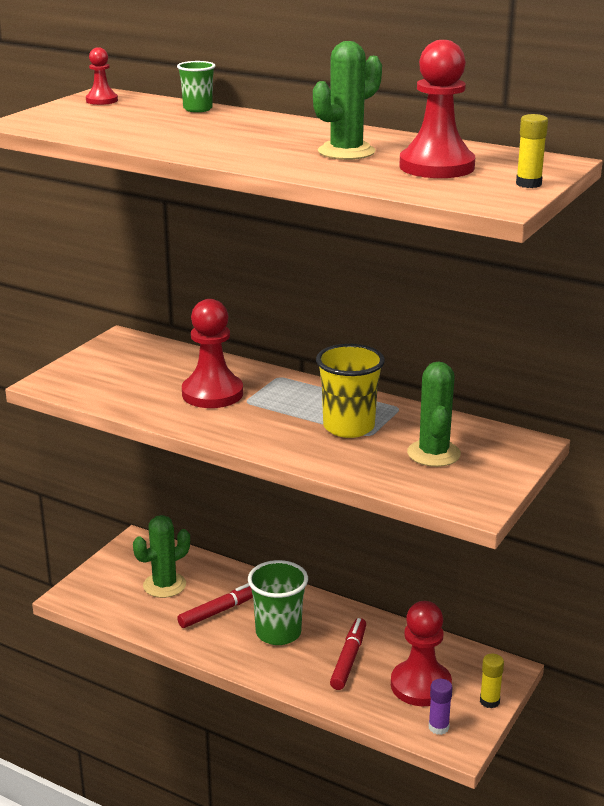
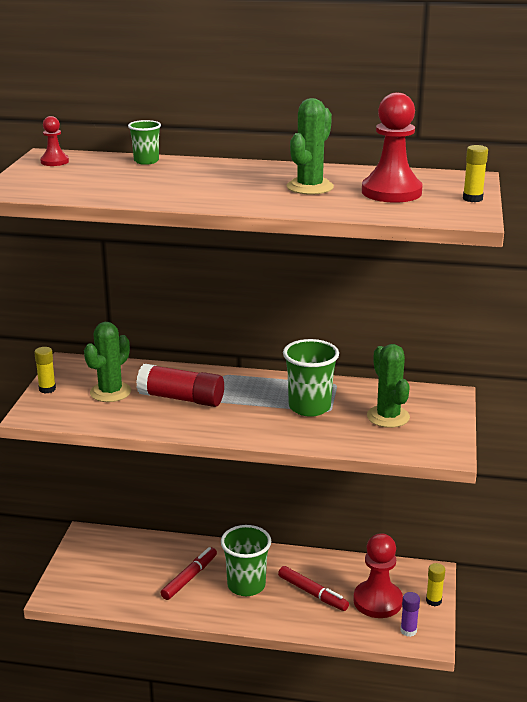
camera: 20 degrees left, 0 degrees up
(80, 360) = (47, 389): none -> yellow glue stick
(164, 585) = (131, 567): green cactus -> green cactus (110, 392)
(212, 394) = (181, 398): red pawn -> red glue stick
(348, 427) = (309, 407): yellow cup -> green cup
(349, 659) = (312, 593): red marker -> red marker turned 135 degrees clockwise

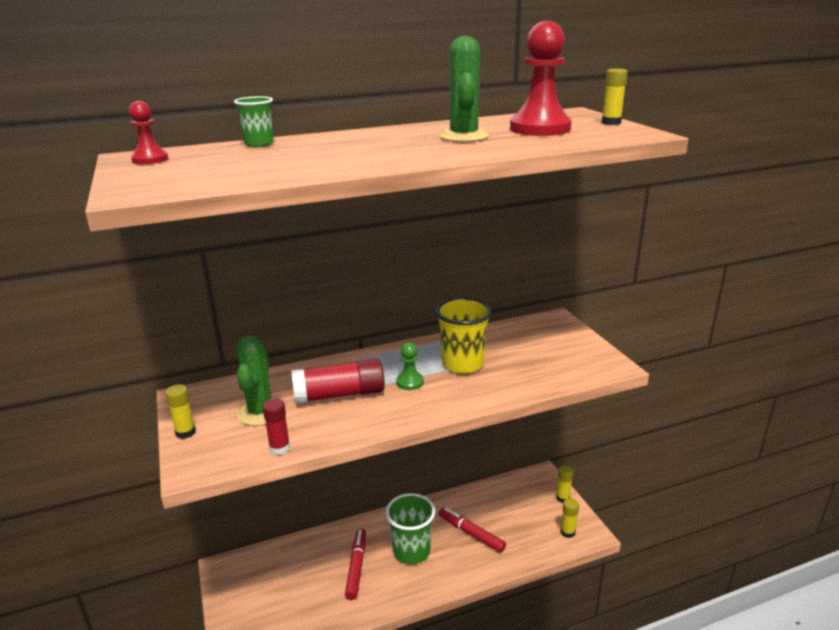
camera: 30 degrees left, 0 degrees up
(100, 422) = (279, 448): none -> red glue stick
(247, 407) = (410, 382): none -> green pawn
(309, 407) = (462, 364): green cup -> yellow cup
(312, 593) = (471, 533): red marker -> red marker turned 150 degrees counterclockwise
(377, 601) = (524, 517): red pawn -> none
(388, 417) = (533, 351): green cactus -> none
(408, 630) = (568, 532): purple glue stick -> yellow glue stick

